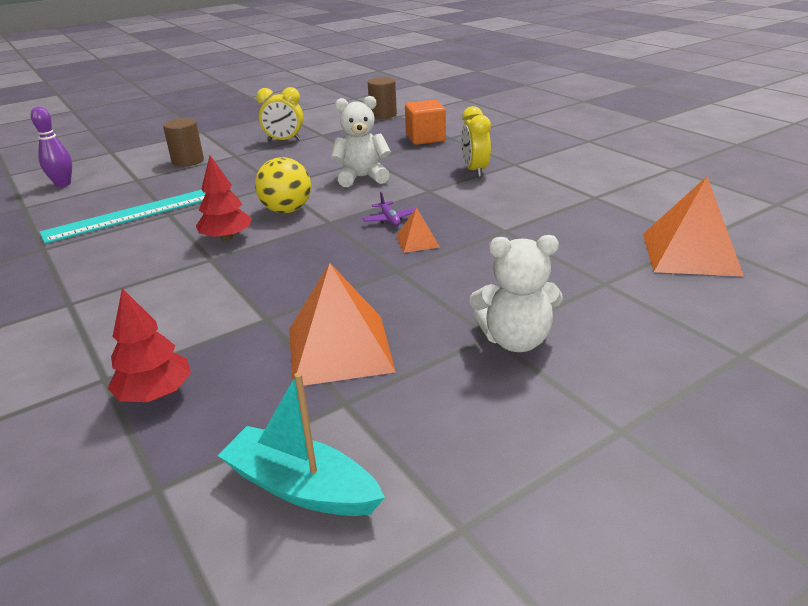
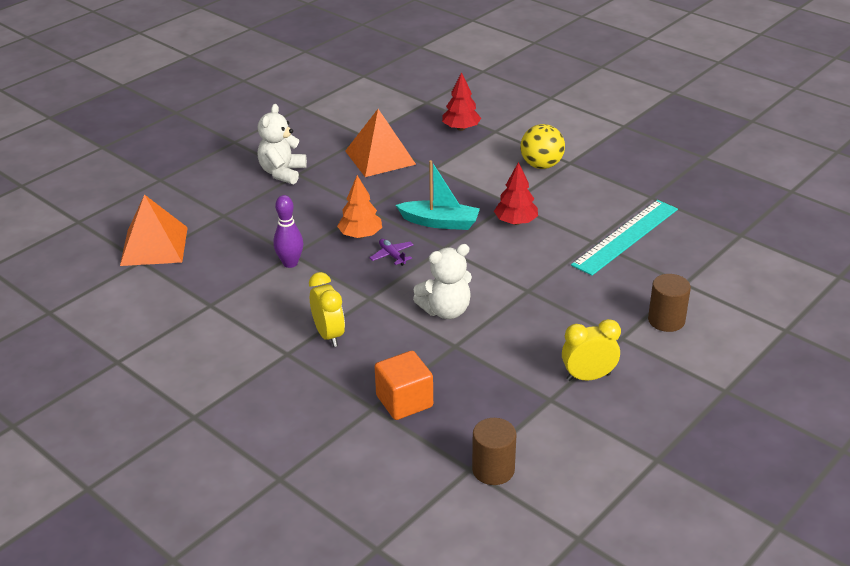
camera: 165 degrees right, 5 degrees up
(63, 184) = (753, 268): purple bowling pin -> purple bowling pin (290, 263)
(287, 210) = (490, 256): yellow ball -> yellow ball (541, 165)
(301, 487) = (368, 109): turquoise boat -> turquoise boat (440, 222)
(417, 241) = (360, 235): orange pyramid -> orange tree
(515, 340) = (282, 173): white teddy bear -> white teddy bear turned 60 degrees counterclockwise

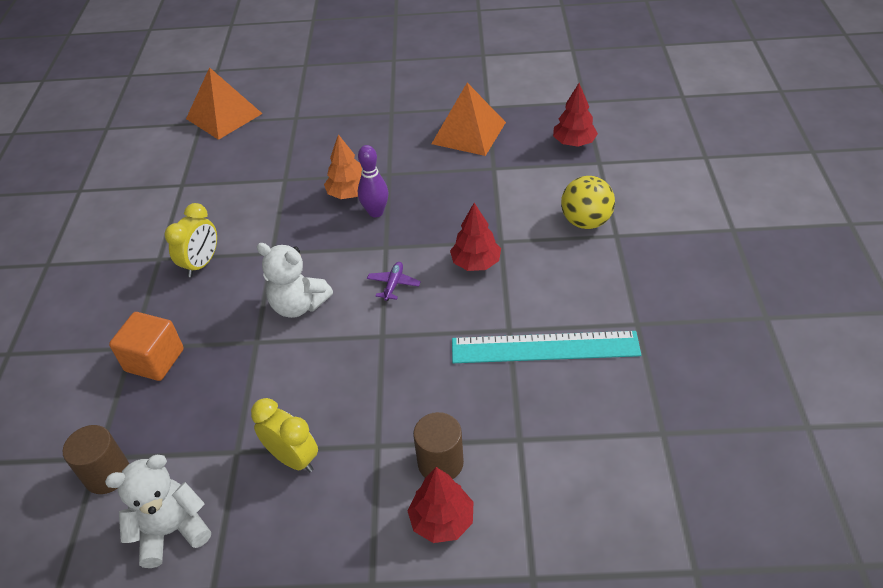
camera: 50 degrees right, 10 degrees up
(282, 173) = (383, 105): white teddy bear -> white teddy bear (172, 530)
(290, 263) = (272, 185): purple bowling pin -> purple bowling pin (376, 212)
(392, 255) = (341, 227): purple plane -> purple plane (393, 284)
(440, 222) = (419, 222): turquoise boat -> none
(710, 341) = (442, 520): none -> red tree

